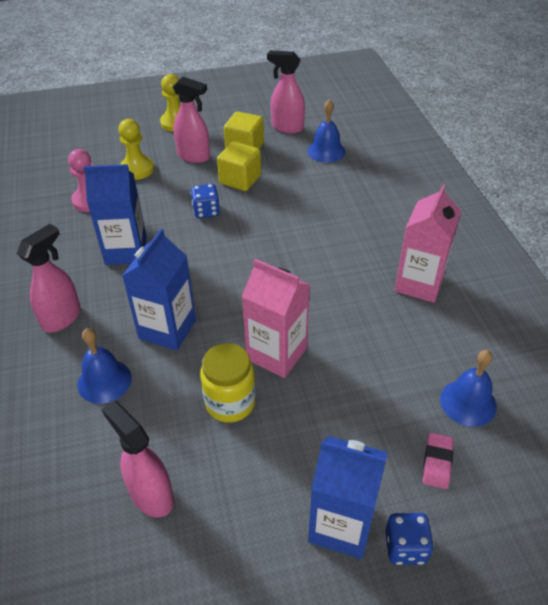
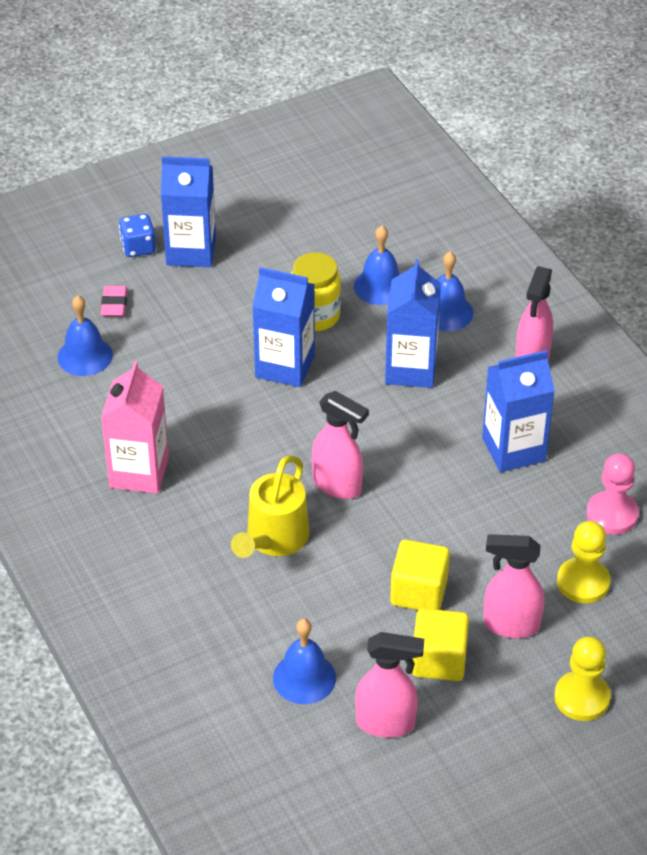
camera: 165 degrees right, 0 degrees up
(151, 426) = (380, 286): none -> blue bell
(151, 495) = (353, 242): pink spray bottle -> pink spray bottle (337, 485)
(206, 211) = (442, 527): blue dice -> none
(276, 353) = (285, 366): pink carton -> blue carton
(325, 222) = (273, 540): none -> yellow watering can

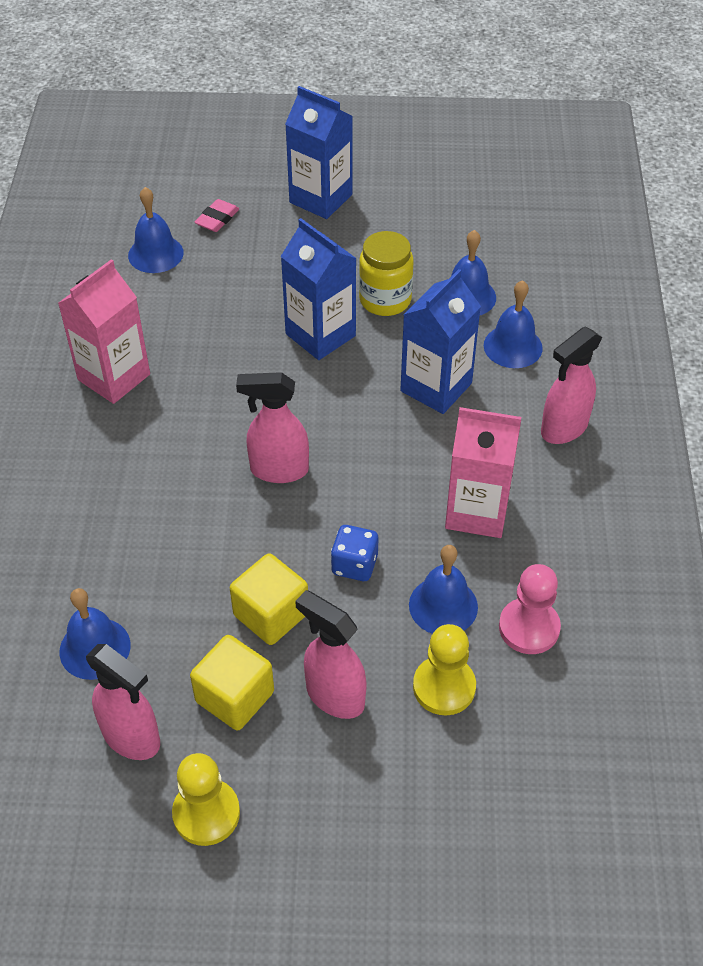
camera: 30 degrees right, 5 degrees up
(138, 247) = (278, 178): blue dice -> blue dice (354, 565)
(273, 540) = (178, 496): yellow watering can -> none
(337, 485) = (278, 470): pink spray bottle -> pink spray bottle turned 120 degrees clockwise
(513, 449) = (477, 511): blue carton -> pink carton
(540, 527) = (443, 605): none -> blue bell
(582, 698) = (347, 816): yellow pawn -> yellow pawn (206, 813)

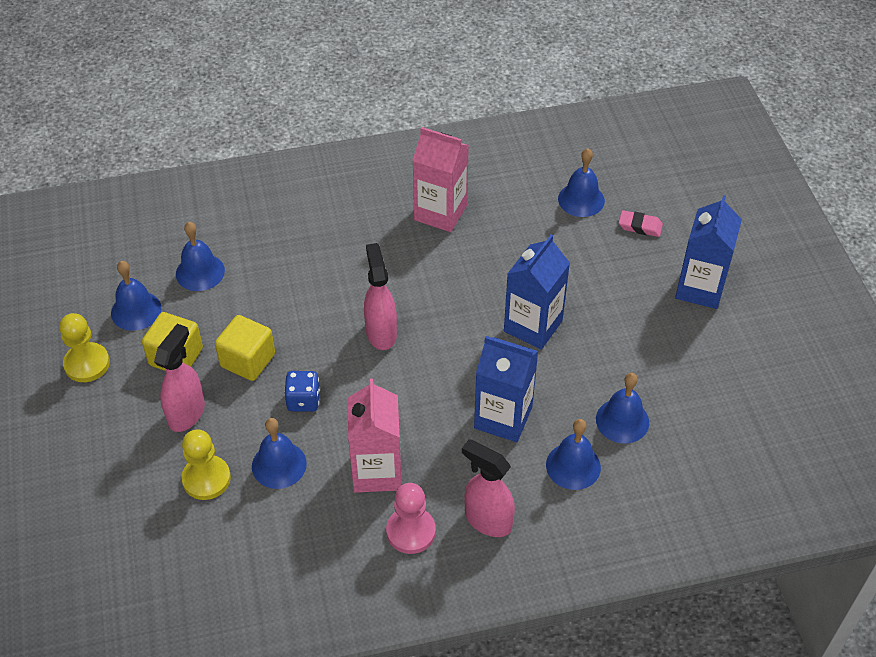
camera: 75 degrees right, 0 degrees up
(132, 737) = (136, 310): pink spray bottle -> blue bell
(385, 300) = (592, 361): yellow jar -> none
(529, 627) = (271, 526): pink pawn -> pink pawn (411, 531)

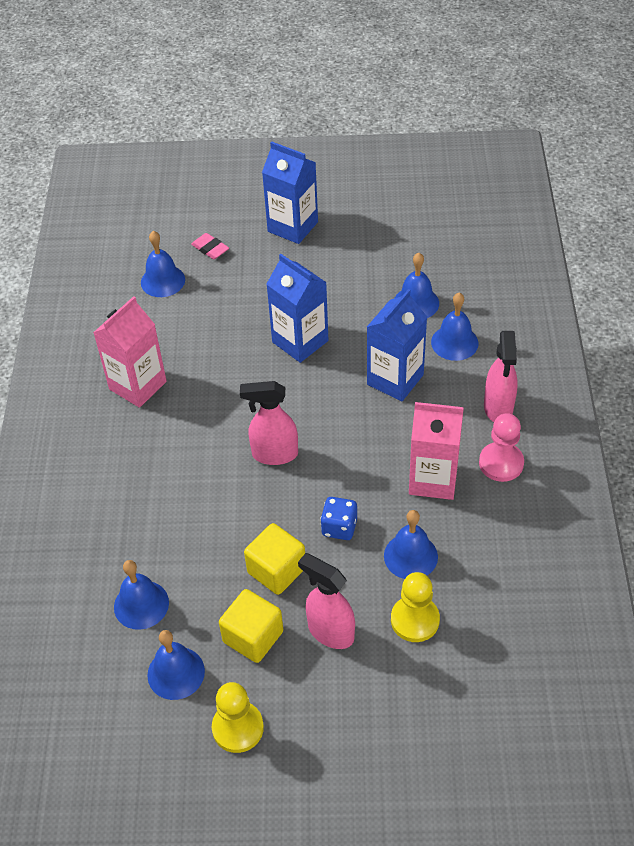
camera: 75 degrees left, 0 degrees up
(487, 520) = (498, 408): pink spray bottle -> pink spray bottle turned 45 degrees counterclockwise
(640, 226) = (210, 249): pink eraser -> pink eraser turned 75 degrees counterclockwise

